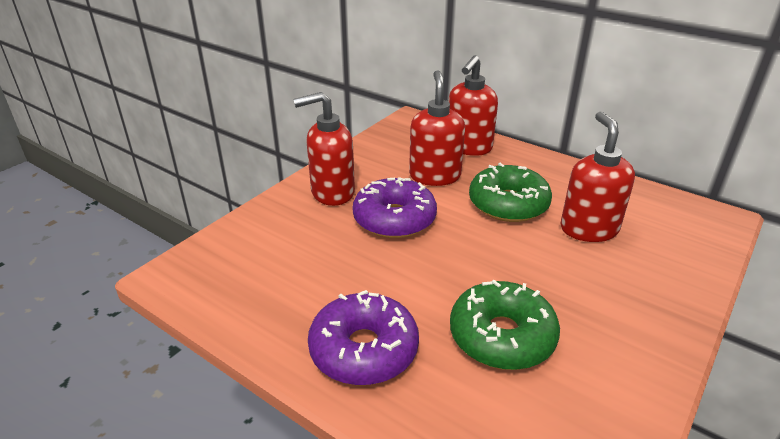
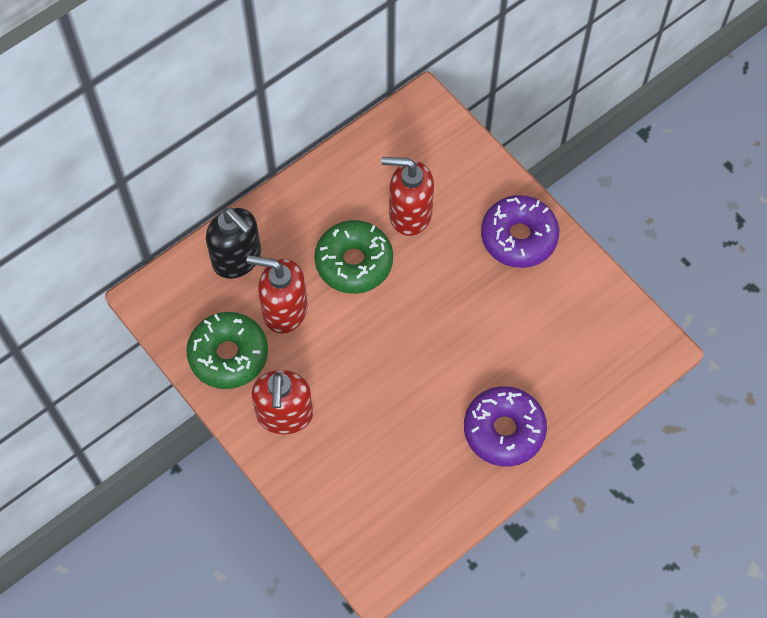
camera: 75 degrees left, 30 degrees up
(394, 219) = (348, 368): purple donut -> purple donut (519, 237)
(468, 147) = (237, 259): red soap dispenser -> black soap dispenser
(502, 336) = (514, 332): green donut -> green donut (228, 355)

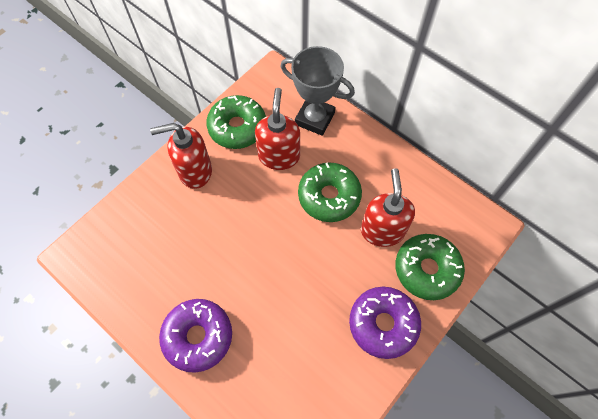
camera: 80 degrees right, 0 degrees up
(237, 259) = (314, 119): black soap dispenser -> grey trophy
(465, 180) = (427, 269): none -> green donut

